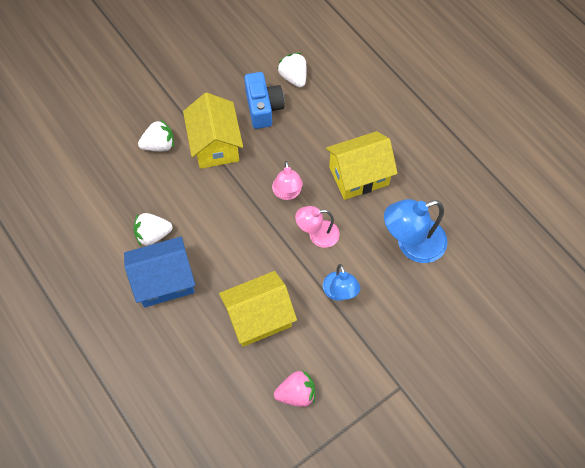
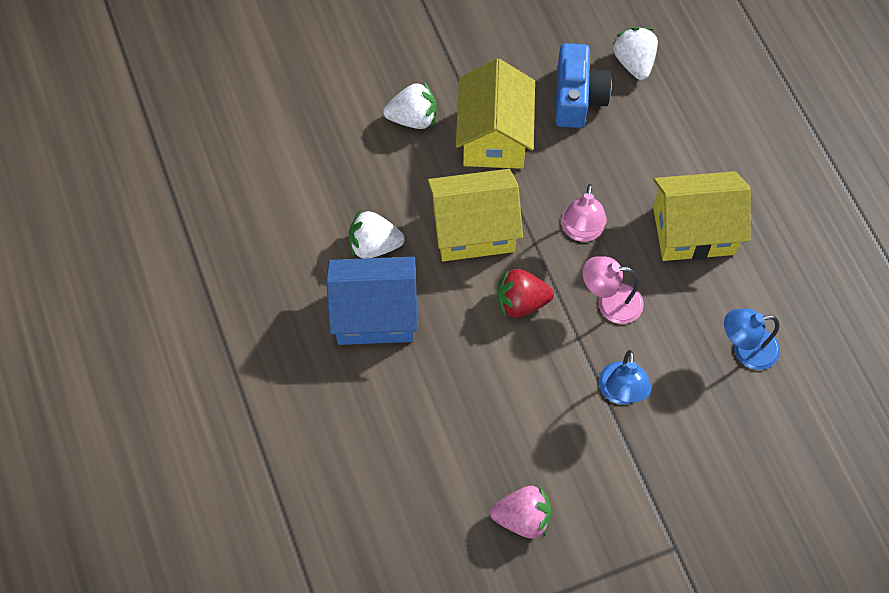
camera: 15 degrees right, 0 degrees up
(259, 317) = (496, 399): yellow house -> yellow house (473, 230)
(260, 249) = (521, 302): none -> red strawberry
(412, 244) = (746, 350): blue lamp -> blue lamp, size x0.61

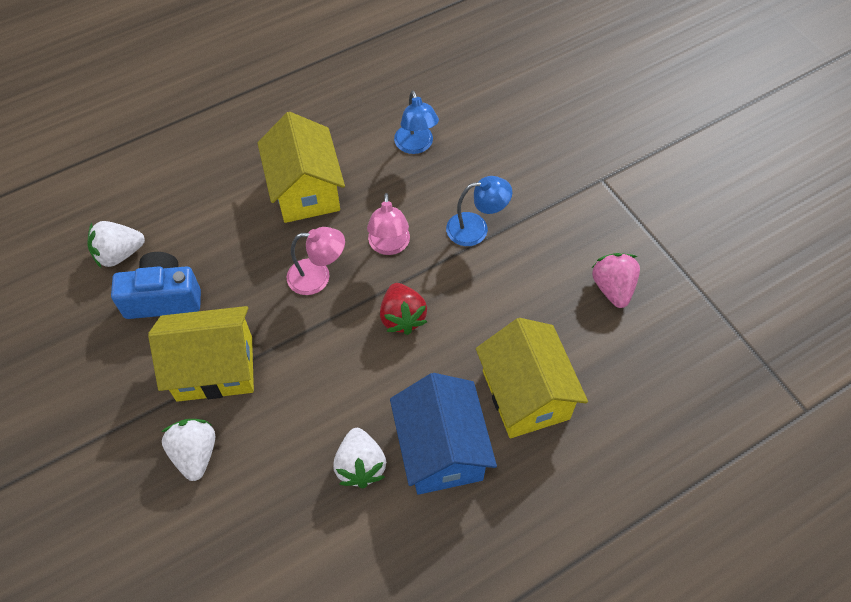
camera: 100 degrees left, 5 degrees down
(473, 230) = (328, 371): yellow house -> yellow house (525, 394)

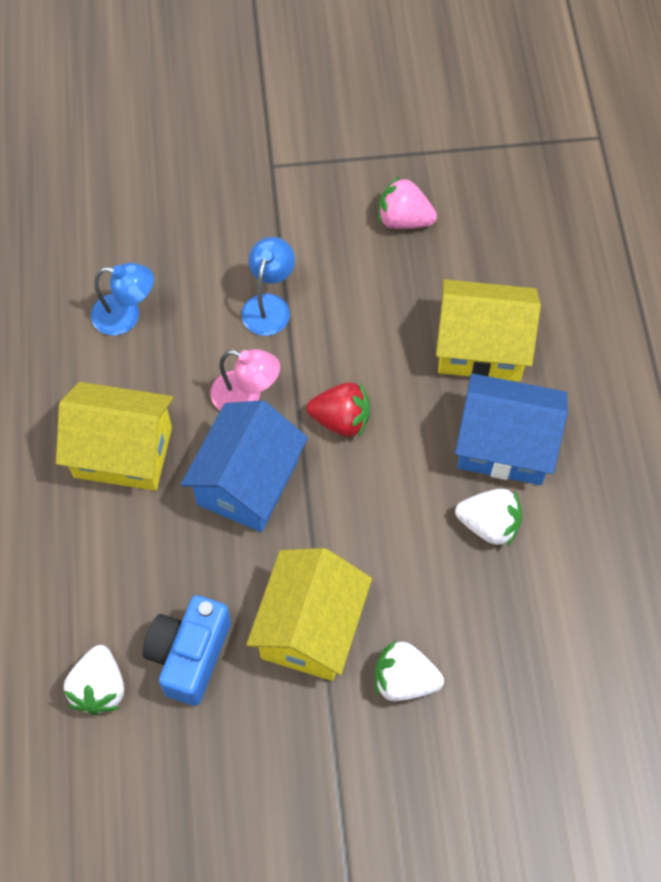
camera: 65 degrees left, 5 degrees up
(318, 277) = (248, 482): pink lamp -> blue house

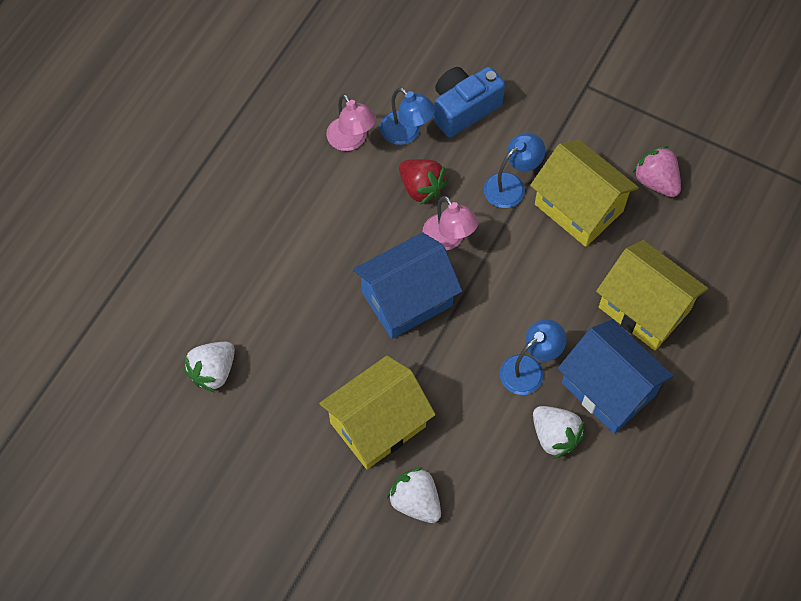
camera: 35 degrees right, 0 degrees up
(74, 357) = (351, 141): none -> pink lamp
(123, 452) = (338, 226): yellow house -> yellow house (578, 207)
(189, 655) = (285, 389): blue camera -> blue camera (464, 109)
(341, 420) = (503, 297): red strawberry -> red strawberry (421, 188)
(417, 475) = (529, 369): none -> blue lamp

